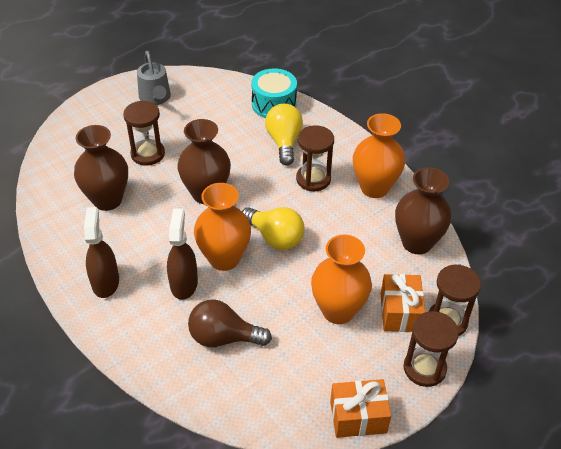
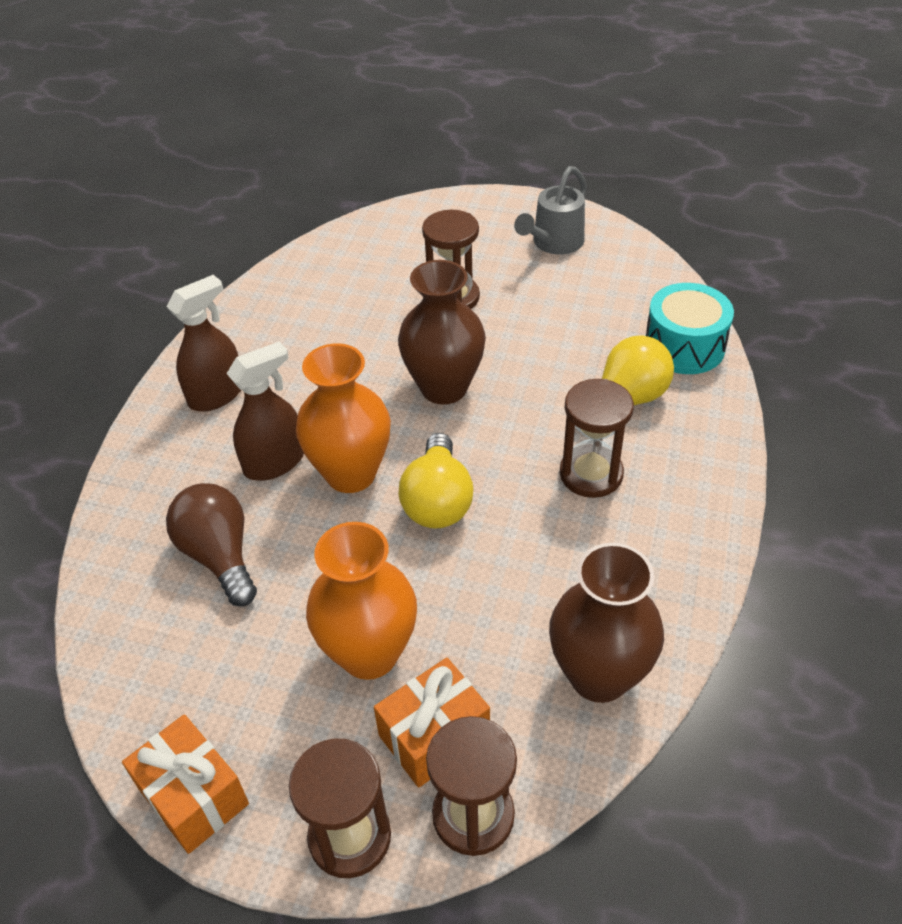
camera: 55 degrees right, 0 degrees up
(107, 200) = (343, 315): brown vase -> none
(374, 188) = (655, 553): orange vase -> none

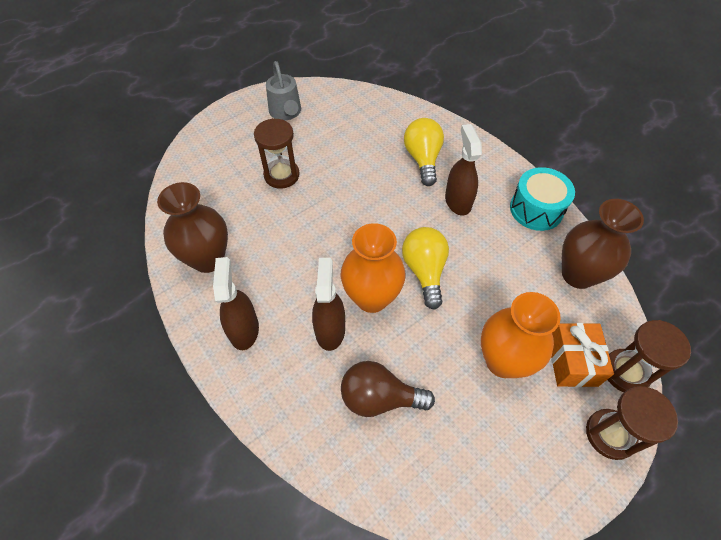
camera: 55 degrees left, 10 degrees up
(193, 796) = (543, 502): orange gift -> none
(438, 501) = (424, 271): yellow light bulb -> yellow light bulb turned 135 degrees counterclockwise
(444, 388) = (346, 220): brown vase -> brown vase (208, 259)
(591, 474) = (458, 201): brown hourglass -> brown spray bottle
(684, 347) = (408, 117): turquoise drum -> turquoise drum (536, 209)

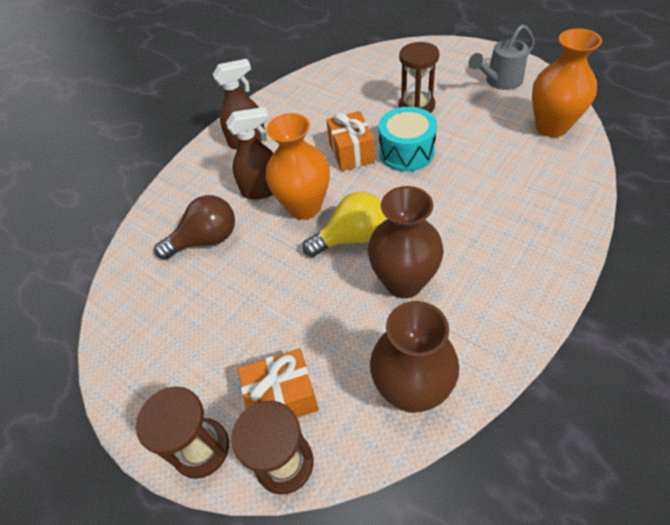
camera: 80 degrees right, 5 degrees down
(208, 259) = (304, 99): brown vase -> brown vase (404, 282)
(317, 241) = (351, 153): none -> orange gift
(379, 398) = (206, 240): brown light bulb -> brown light bulb turned 75 degrees clockwise
(422, 159) = (509, 198): yellow light bulb -> none
(458, 201) = (463, 244): brown spray bottle -> none
(503, 361) = (266, 328): orange vase -> orange vase (551, 127)
(536, 209) = (498, 327): turquoise drum -> turquoise drum (406, 152)

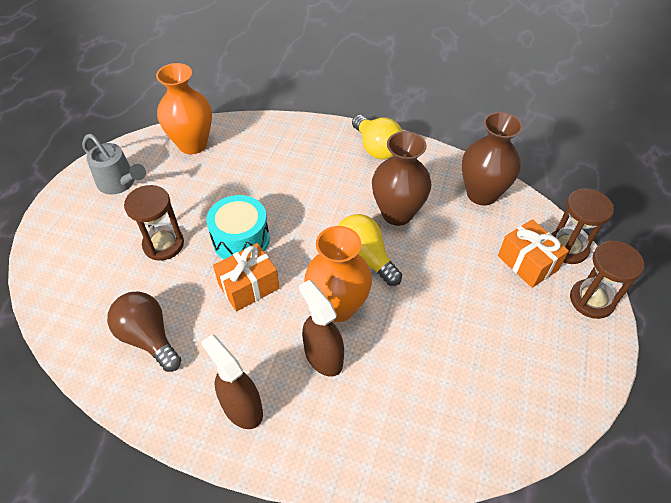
camera: 115 degrees left, 0 degrees up
(206, 240) = (410, 386): brown light bulb -> brown light bulb (148, 337)
(526, 289) = (376, 148): none -> yellow light bulb

